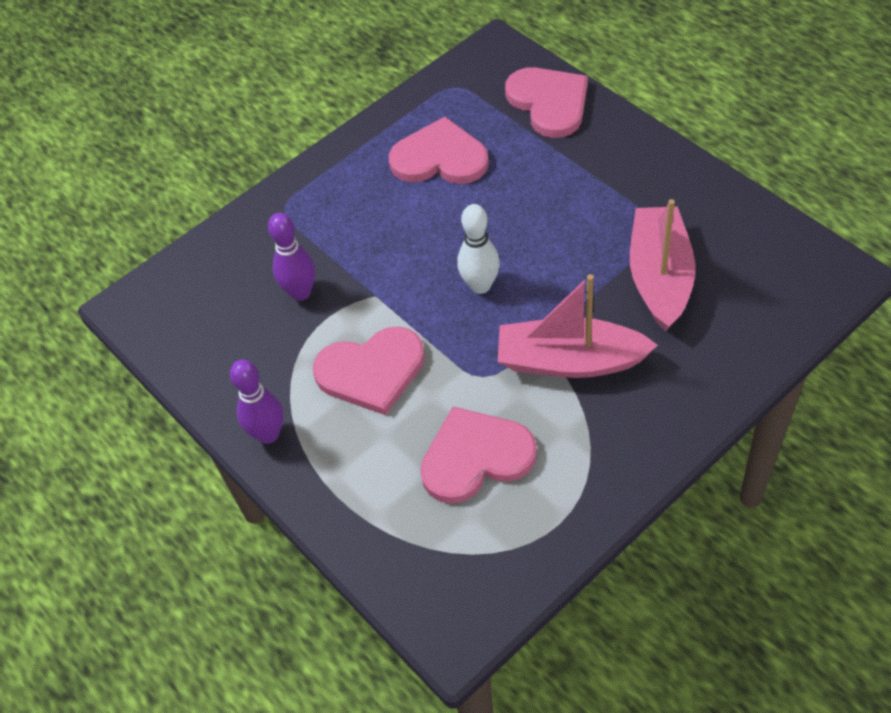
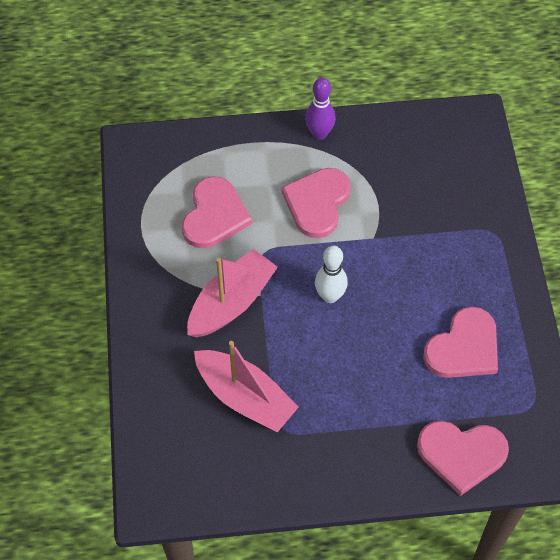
camera: 120 degrees right, 5 degrees up
(300, 292) = (410, 202): purple bowling pin -> none

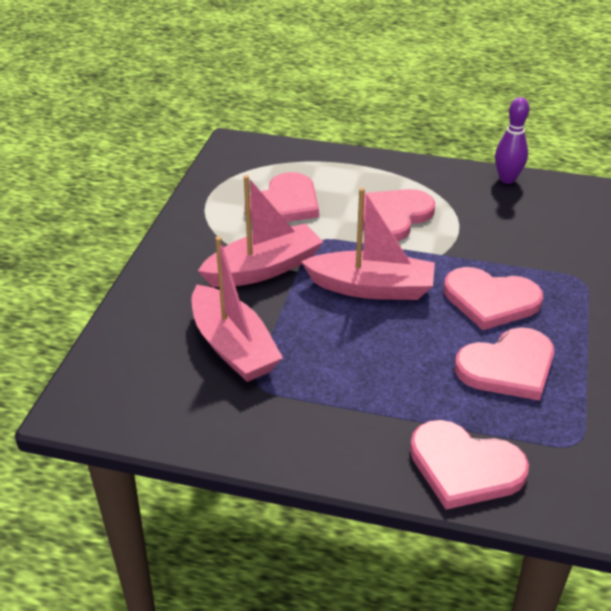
camera: 20 degrees right, 20 degrees down
(319, 134) = (421, 170): purple bowling pin -> purple bowling pin (507, 179)
(330, 296) = (371, 288): white bowling pin -> pink boat
(429, 279) = (490, 300): none -> pink heart

